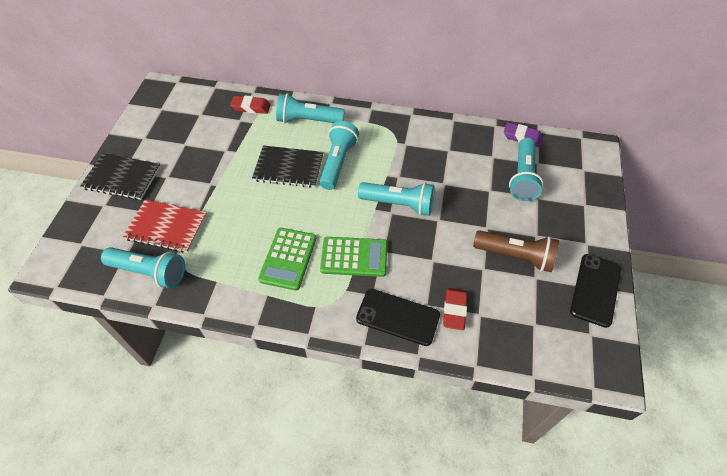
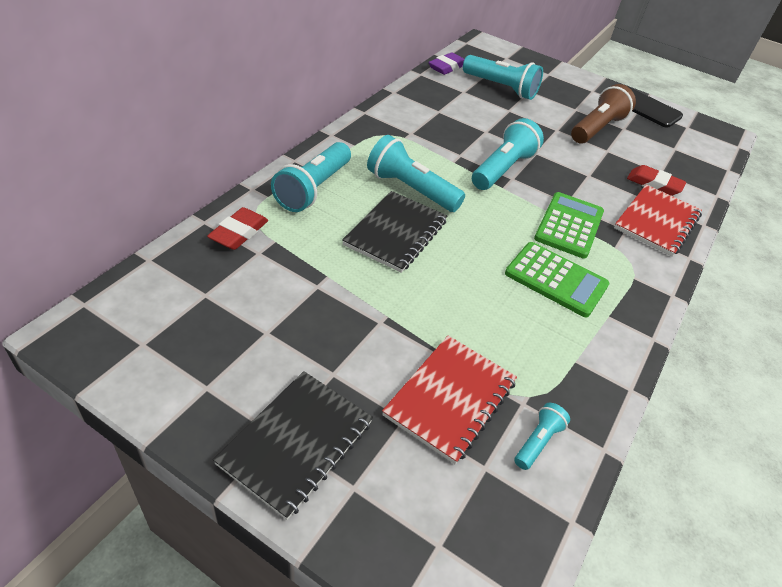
camera: 75 degrees left, 10 degrees down
(149, 272) = (537, 441): turquoise flashlight -> turquoise flashlight, size x0.51
(398, 317) = (657, 222): black phone -> red notebook

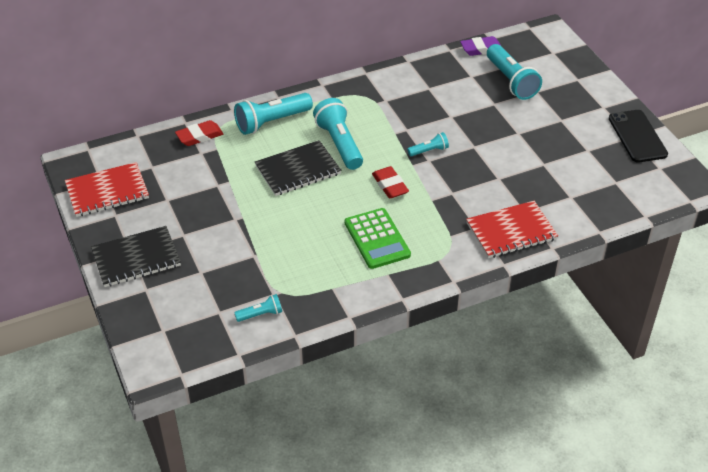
camera: 40 degrees right, 0 degrees up
(450, 398) = (234, 273): red notebook -> red notebook (107, 191)
(502, 169) = (429, 151): turquoise flashlight -> turquoise flashlight, size x0.51
(569, 225) = (432, 209): green calculator -> none
(597, 128) = (559, 142): brown flashlight -> none
(654, 184) = (549, 204): red eraser -> red eraser (390, 185)

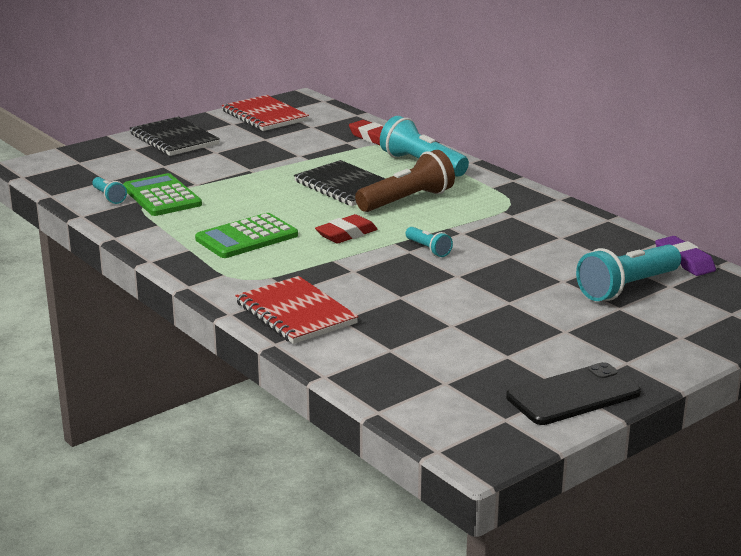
camera: 75 degrees right, 20 degrees down
(273, 280) = (162, 196): none -> green calculator
(339, 144) = (407, 200): turquoise flashlight -> brown flashlight

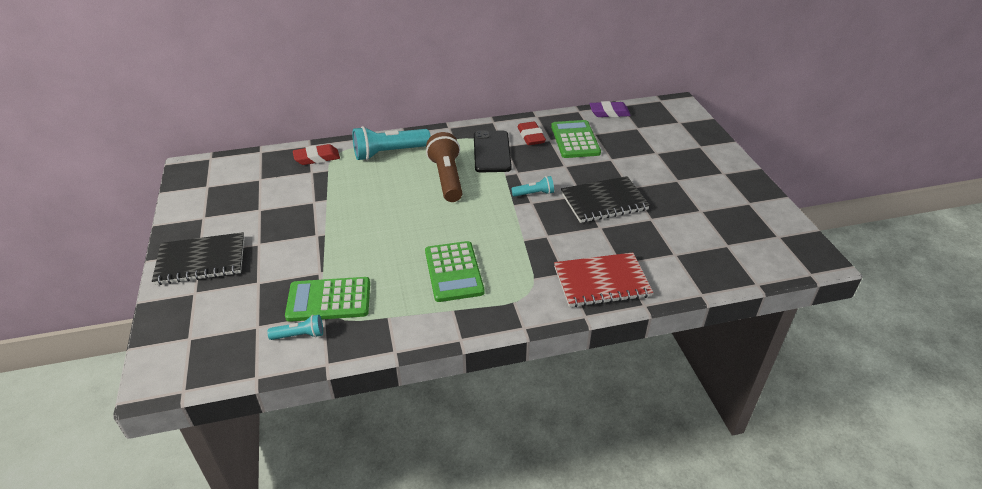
camera: 65 degrees left, 15 degrees up
(264, 116) = (207, 196): red notebook -> none
(345, 186) = (397, 197): black notebook -> black notebook (604, 201)
(346, 234) = (484, 221): red eraser -> red eraser (531, 137)
(573, 395) = (757, 203): black phone -> black phone (492, 152)
(580, 251) = (575, 140): none -> green calculator
(627, 288) = (633, 141): turquoise flashlight -> none

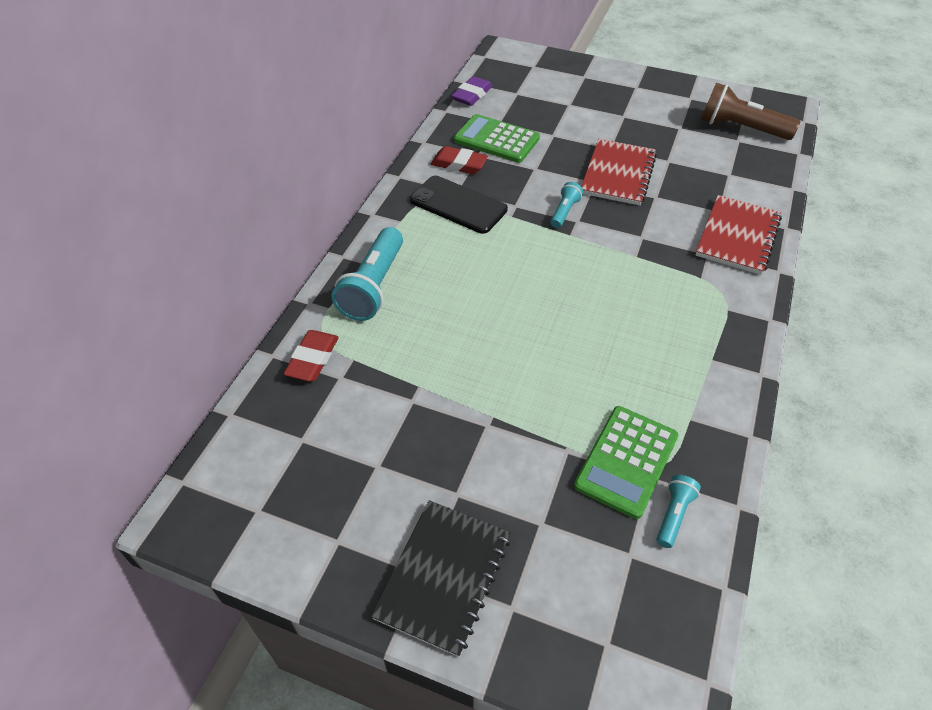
camera: 55 degrees left, 10 degrees up
(447, 178) = (475, 261): brown flashlight -> brown flashlight (741, 128)
(453, 272) = (650, 331): green calculator -> none
(604, 201) = (618, 174): black notebook -> red notebook

